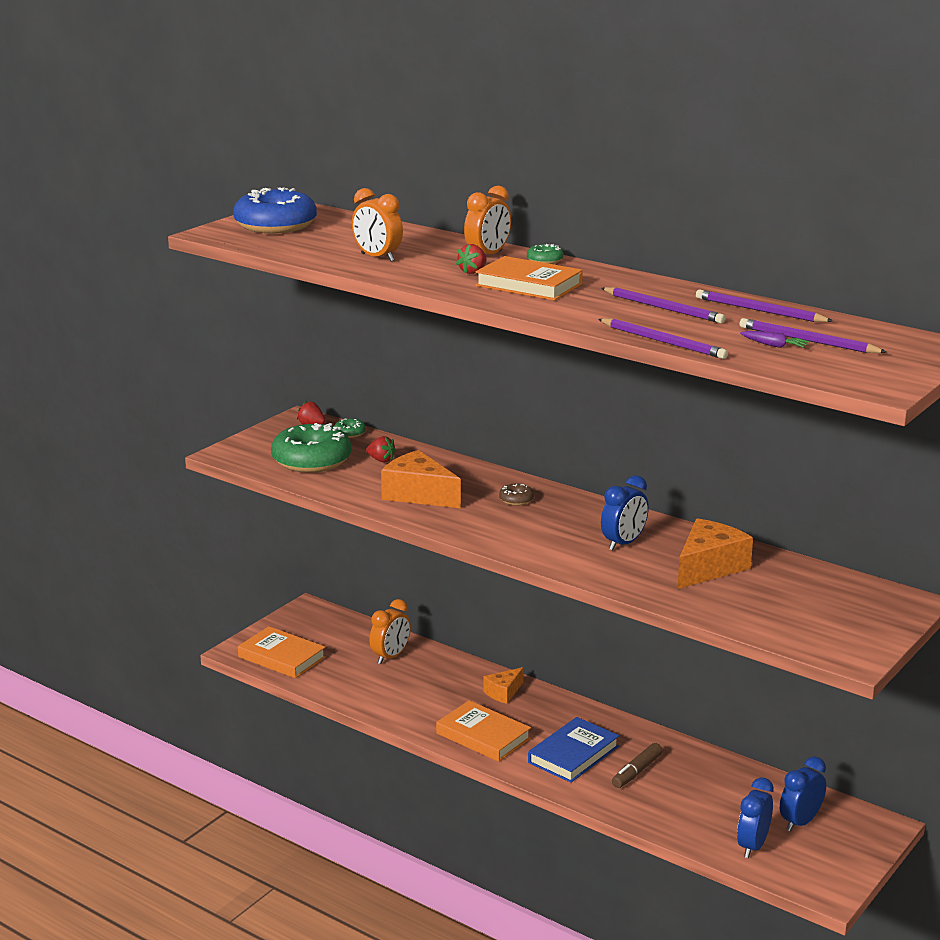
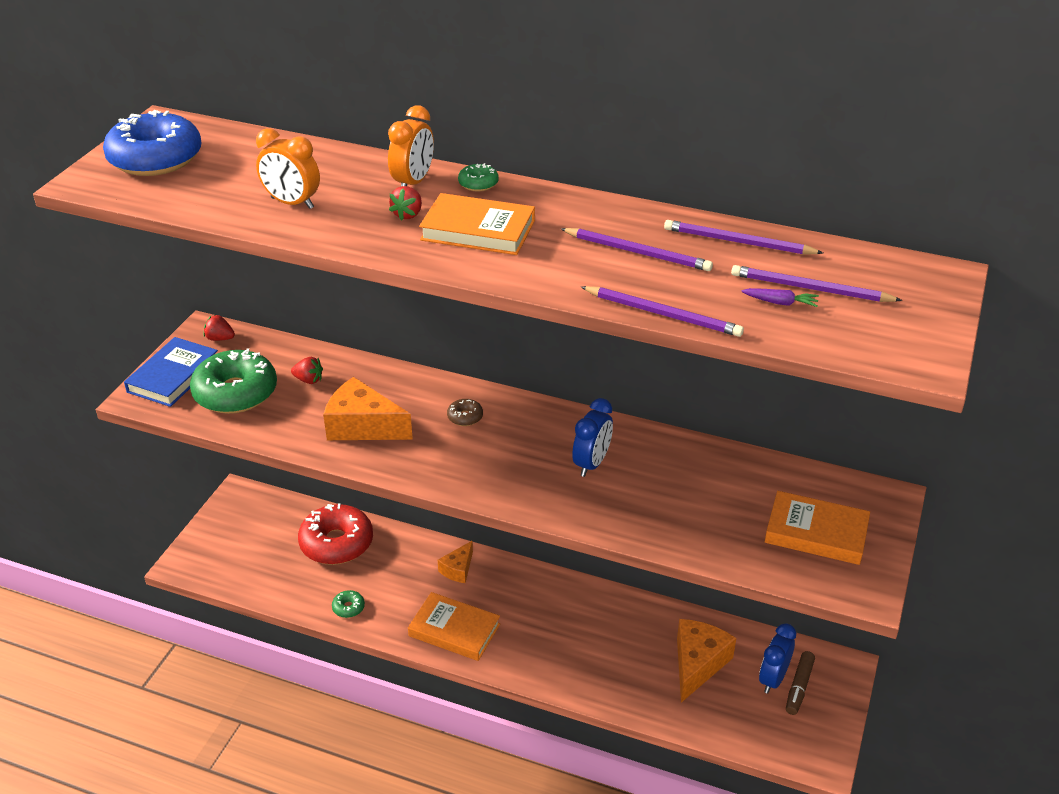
camera: 15 degrees left, 15 degrees up
(282, 657) = (228, 564): orange book -> orange book (816, 532)
(350, 433) = (264, 344): green donut -> green donut (348, 607)
(390, 656) = (336, 543): orange clock -> red donut
(573, 754) = (545, 636): blue book -> blue book (173, 376)
(636, 772) = (610, 646): brown marker -> brown marker (799, 687)
(708, 567) = (685, 484): orange cheese -> orange cheese (697, 664)
(752, 846) = (740, 719): blue clock -> none

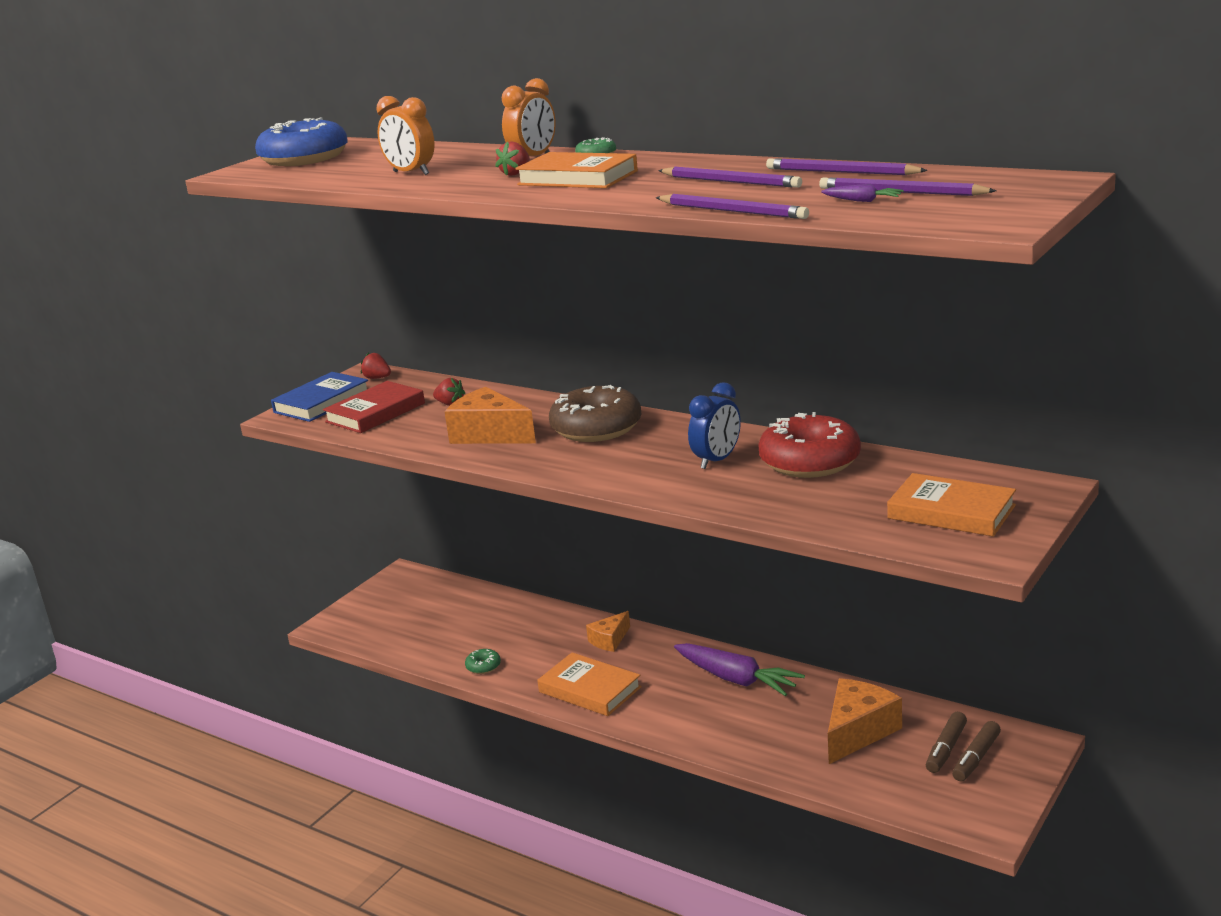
camera: 15 degrees right, 15 degrees down
(235, 393) = (375, 413): green donut -> red book
(336, 543) = (488, 615): red donut -> red donut (809, 462)
(465, 417) = (596, 428): brown donut -> brown donut, size x2.40
(582, 610) = (737, 679): none -> purple carrot
(773, 679) = (946, 749): blue clock -> brown marker

